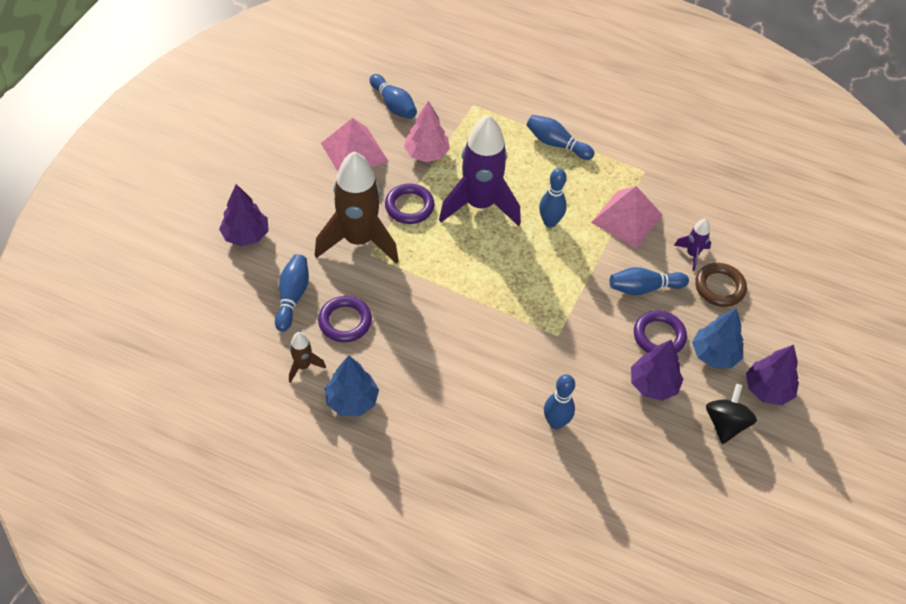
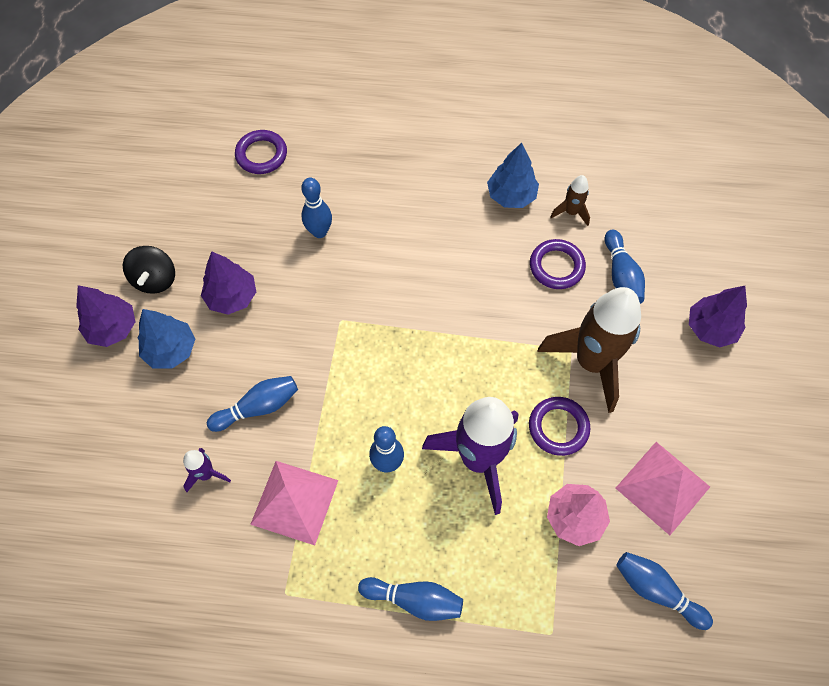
camera: 165 degrees right, 10 degrees up
(659, 336) = (233, 352): purple ring -> purple ring (261, 155)
(719, 287) = (170, 438): brown ring -> none

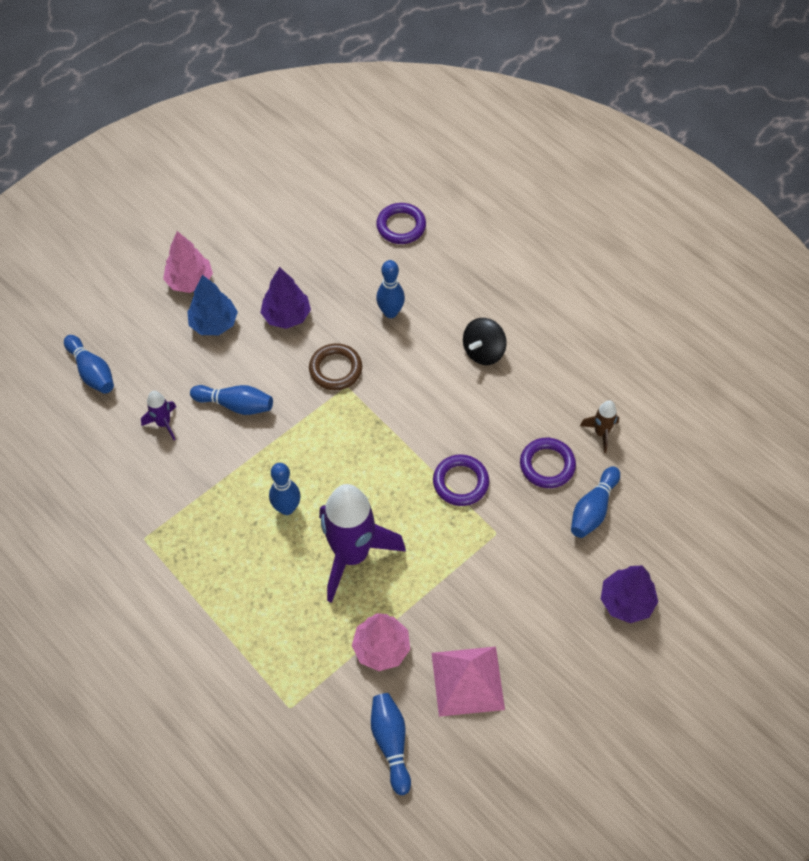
camera: 40 degrees right, 5 degrees down
(113, 328) = (190, 281): purple tree -> pink tree
(155, 279) = (246, 267): black spinning top -> black spinning top (483, 352)
(294, 502) = (202, 485): pink pyramid -> none
(317, 312) = (335, 369): none -> brown ring
(414, 599) = (220, 609): blue bowling pin -> blue bowling pin (92, 371)
(511, 196) = (564, 387): blue tree -> none
(558, 427) = (431, 579): purple ring -> purple ring (460, 482)
(591, 362) = (503, 553): brown rocket -> none

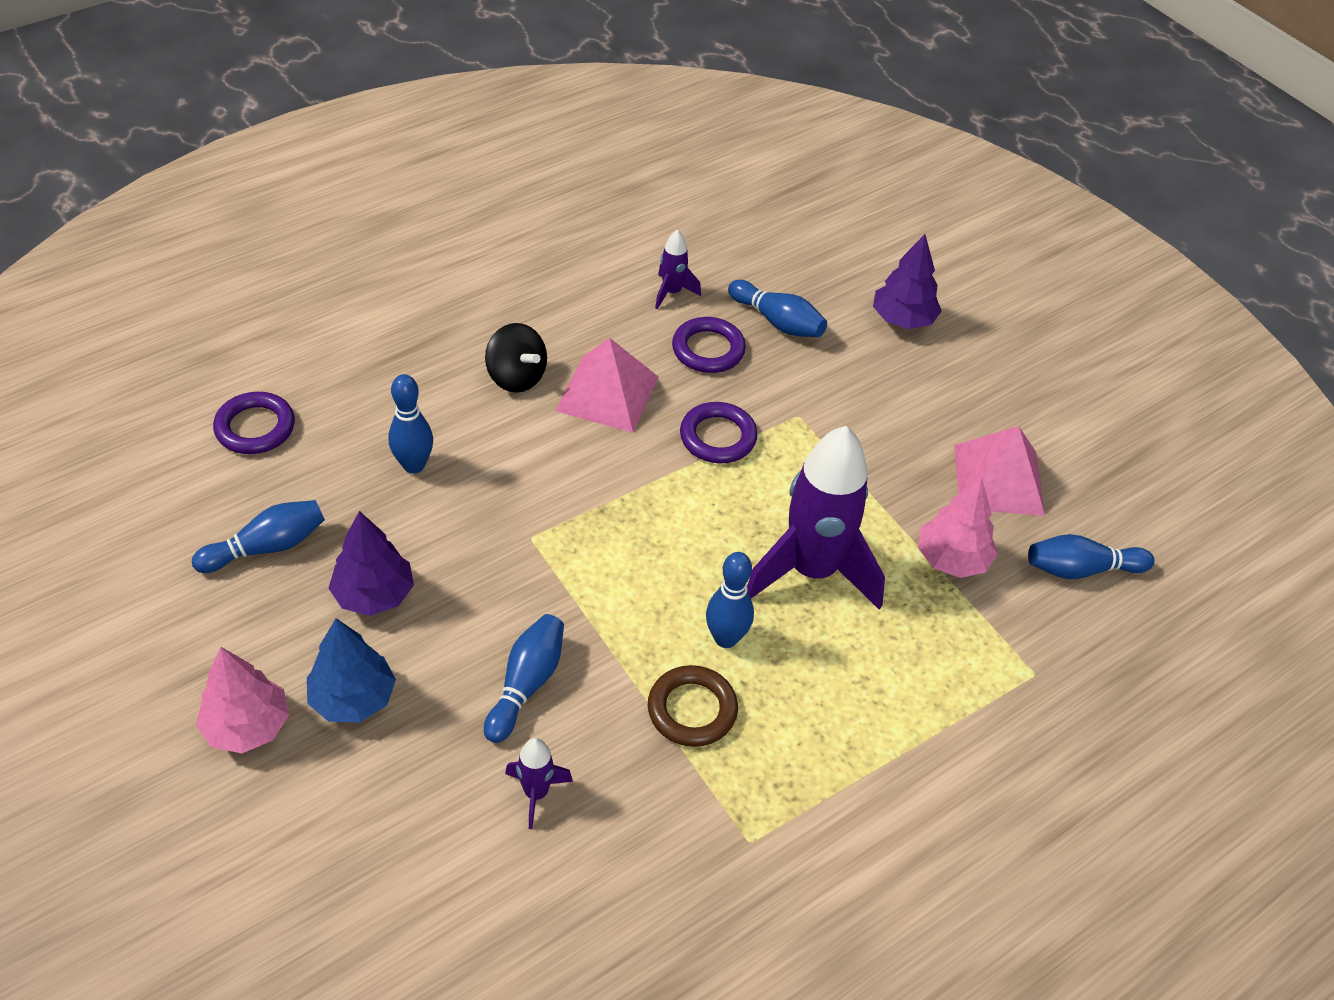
camera: 85 degrees left, 10 degrees down
(92, 371) = (394, 904): blue bowling pin -> blue bowling pin (266, 547)
(335, 369) = (496, 546): brown ring -> brown ring (692, 710)
(484, 408) = (607, 393): none -> pink pyramid
(601, 433) = (672, 292): brown rocket -> purple rocket

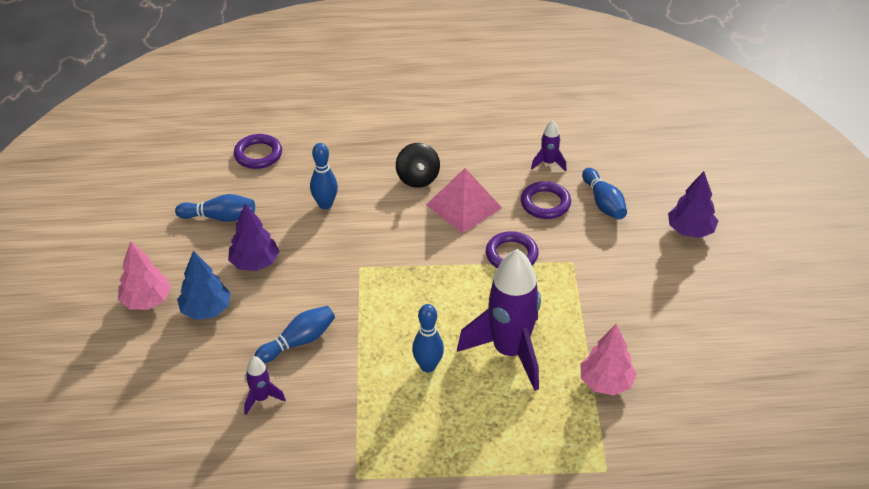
camera: 35 degrees right, 5 degrees down
(692, 710) = (378, 395): brown ring -> none
(998, 479) = (677, 349): pink pyramid -> none
(1081, 569) = (691, 425): blue bowling pin -> none

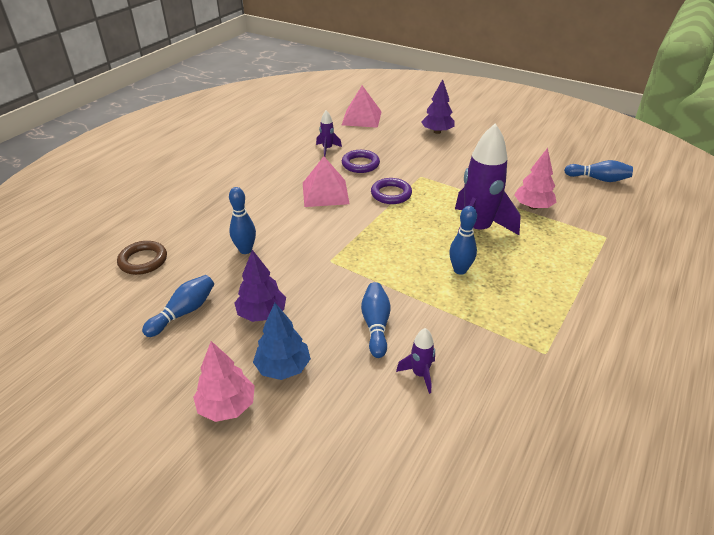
camera: 55 degrees left, 5 degrees down
(258, 154) = (143, 261): purple ring -> brown ring
(417, 178) = (275, 199): black spinning top -> none
(603, 202) = (383, 146): blue bowling pin -> blue bowling pin (598, 179)
(648, 153) = (361, 118): none -> pink pyramid

